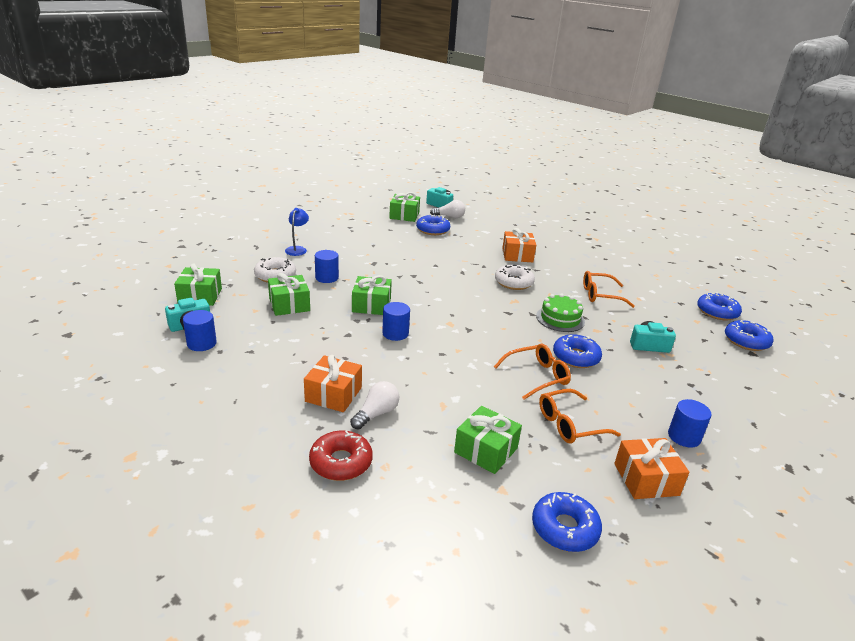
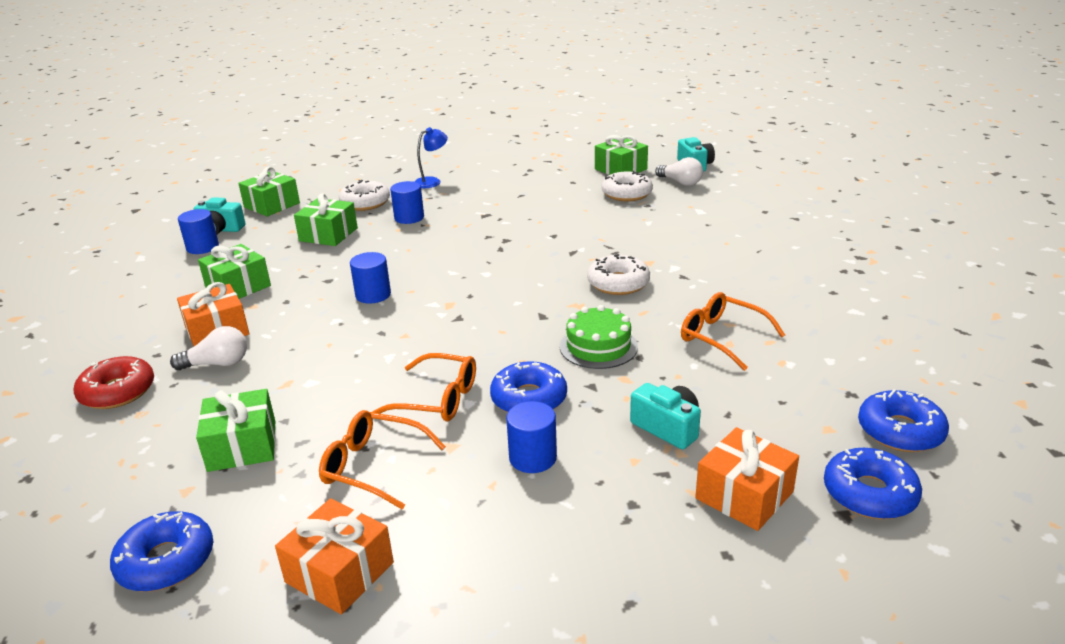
camera: 45 degrees right, 0 degrees up
(371, 305) = (402, 258): green gift -> green gift (238, 286)
(432, 230) = (626, 194): blue donut -> white donut
(517, 255) = (690, 251): orange gift -> orange gift (744, 495)
(684, 437) = (485, 557): blue cylinder -> blue cylinder (533, 458)

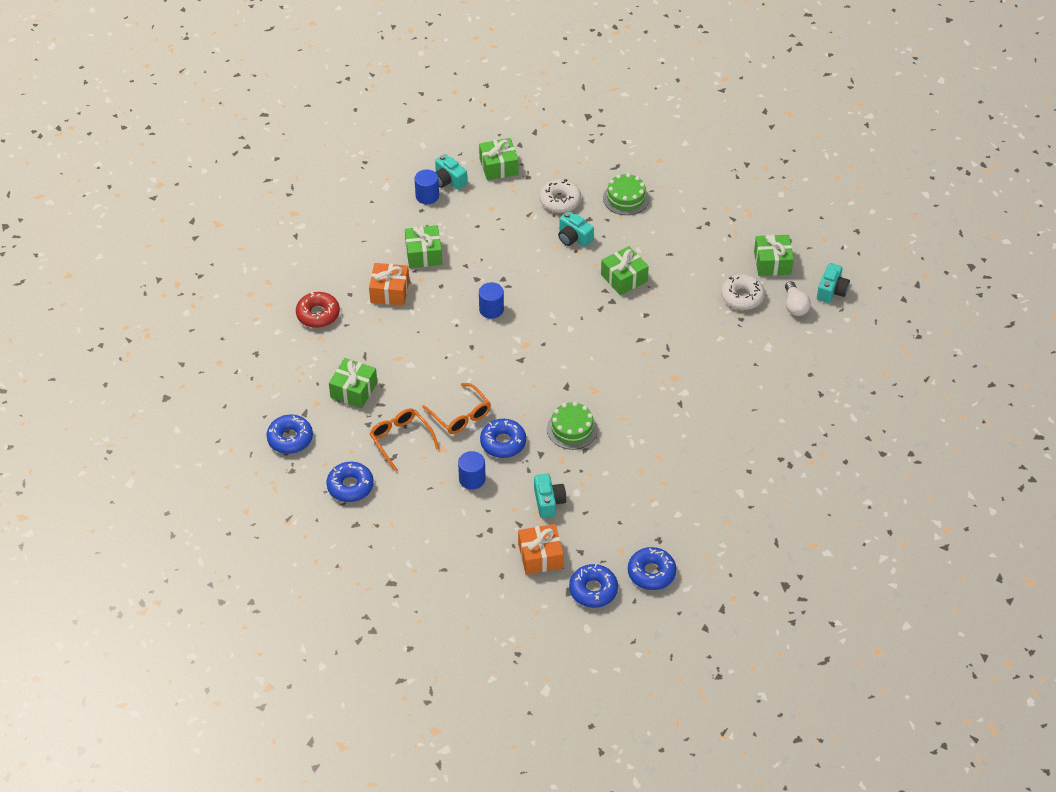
camera: 35 degrees right, 20 degrees up
(217, 364) = (375, 321): white light bulb -> none
(328, 234) = (510, 227): green gift -> green gift (624, 278)
(340, 572) = (350, 486): orange gift -> blue donut
(409, 218) = (574, 237): blue cylinder -> turquoise camera
(432, 181) = (626, 198): blue lamp -> green cake
(618, 283) = (636, 385): white donut -> none
(722, 337) = (642, 464): orange glasses -> none

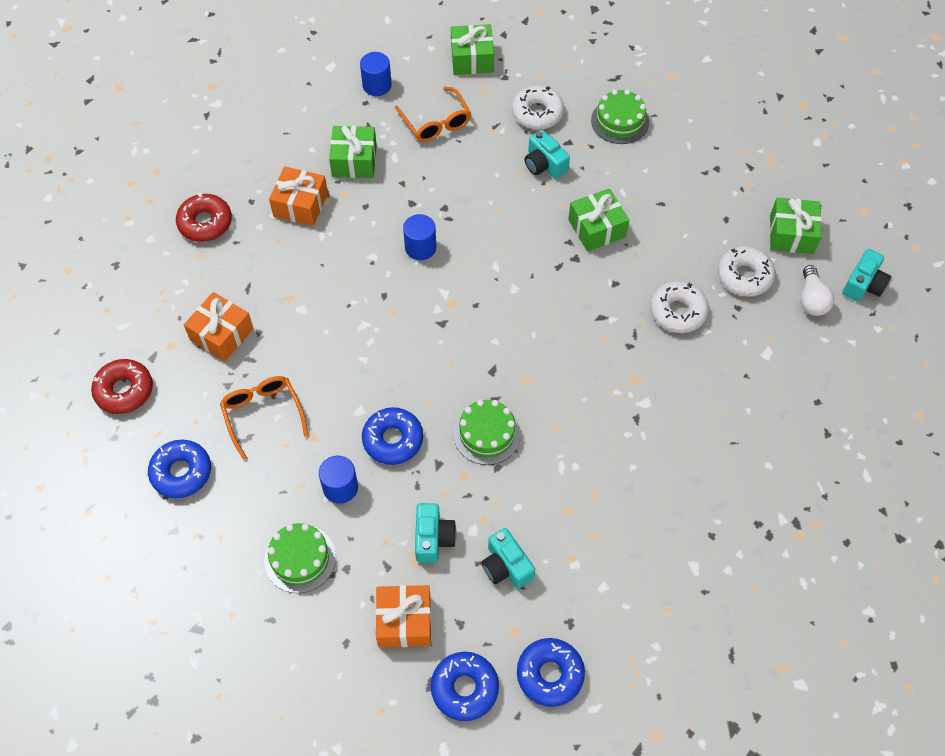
camera: 10 degrees right, 10 degrees up
(290, 438) = (124, 390): blue donut -> red donut
(354, 390) = (222, 334): green gift -> orange gift
(448, 180) = (407, 68): turquoise camera -> turquoise camera (506, 566)
(454, 528) = (300, 558): none -> green cake
(461, 415) = (347, 391): orange glasses -> orange glasses (436, 123)
(697, 328) = (678, 312): none -> white donut

